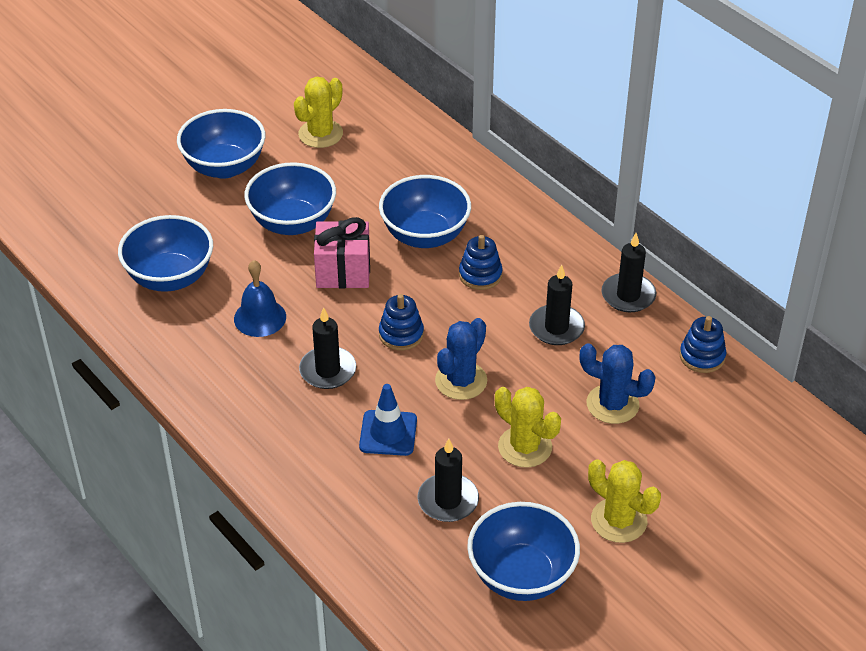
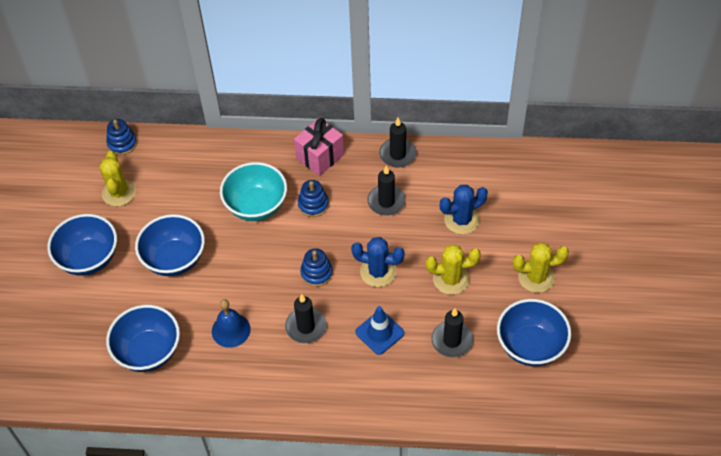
camera: 45 degrees left, 10 degrees up
(343, 271) = (240, 264): pink gift -> pink gift (320, 156)
(425, 235) = (256, 206): blue bowl -> turquoise bowl
(461, 381) = (378, 272): blue cactus -> blue cactus turned 60 degrees counterclockwise
(702, 356) = (469, 158): blue stacking toy -> blue stacking toy (122, 144)

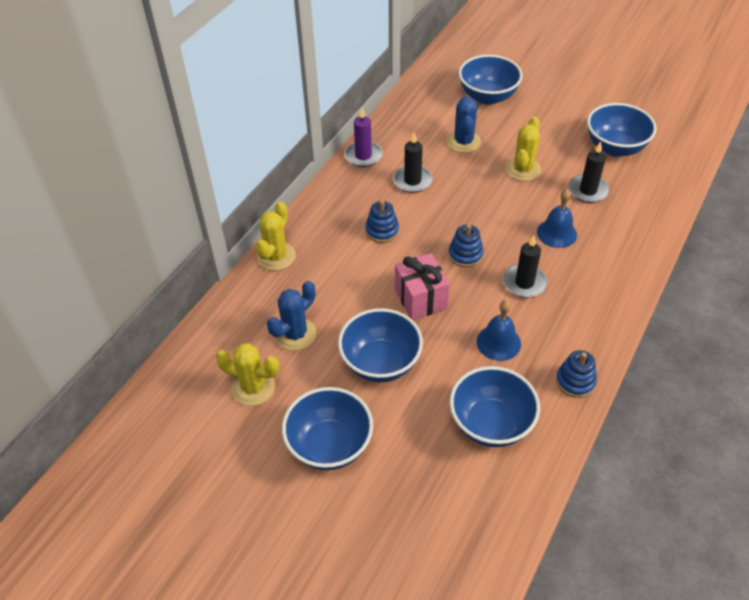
camera: 65 degrees left, 5 degrees down
(122, 144) = (184, 363): blue stacking toy -> blue stacking toy (575, 381)
(256, 206) = (355, 273): turquoise bowl -> none
(320, 156) = (327, 207): pink gift -> pink gift (420, 299)
(378, 272) = (488, 212): blue cactus -> blue cactus (295, 334)
(379, 332) = (557, 233): blue traffic cone -> blue bell
(397, 154) = (363, 156): black candle -> purple candle
(536, 277) = (548, 121): yellow cactus -> yellow cactus (276, 256)
(541, 215) = (487, 97): none -> blue bowl

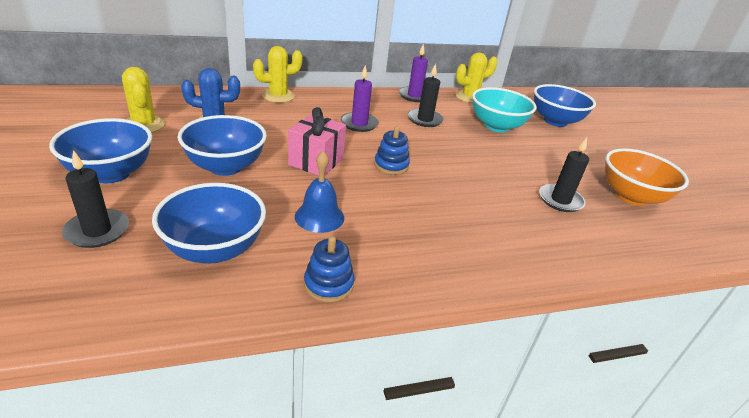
camera: 40 degrees right, 15 degrees down
(382, 231) = (359, 124): blue stacking toy -> purple candle
(463, 142) = (496, 126): blue cactus -> turquoise bowl
(523, 169) = (520, 160): yellow cactus -> yellow cactus (469, 97)
(524, 283) = (406, 205): black candle -> black candle (97, 231)
(557, 233) = (486, 202): blue bell -> none
(615, 147) = (631, 197): blue bowl -> orange bowl

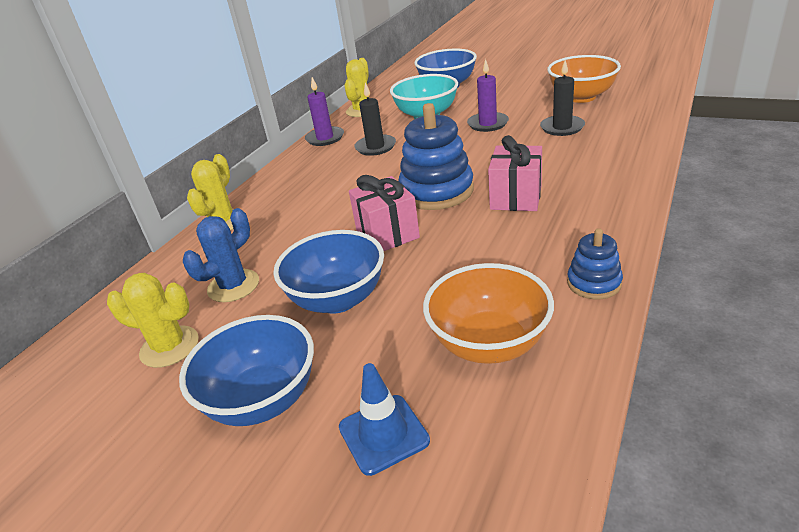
camera: 40 degrees left, 0 degrees up
(97, 231) = (383, 434): black candle -> blue traffic cone
(214, 249) = (489, 344): blue bowl -> orange bowl
(319, 217) = (486, 259): blue bell -> none
(359, 124) = (342, 186): purple candle -> purple candle (488, 124)
(391, 165) = (436, 191): blue stacking toy -> blue stacking toy, size x1.87
(419, 206) = (516, 197): none -> pink gift

